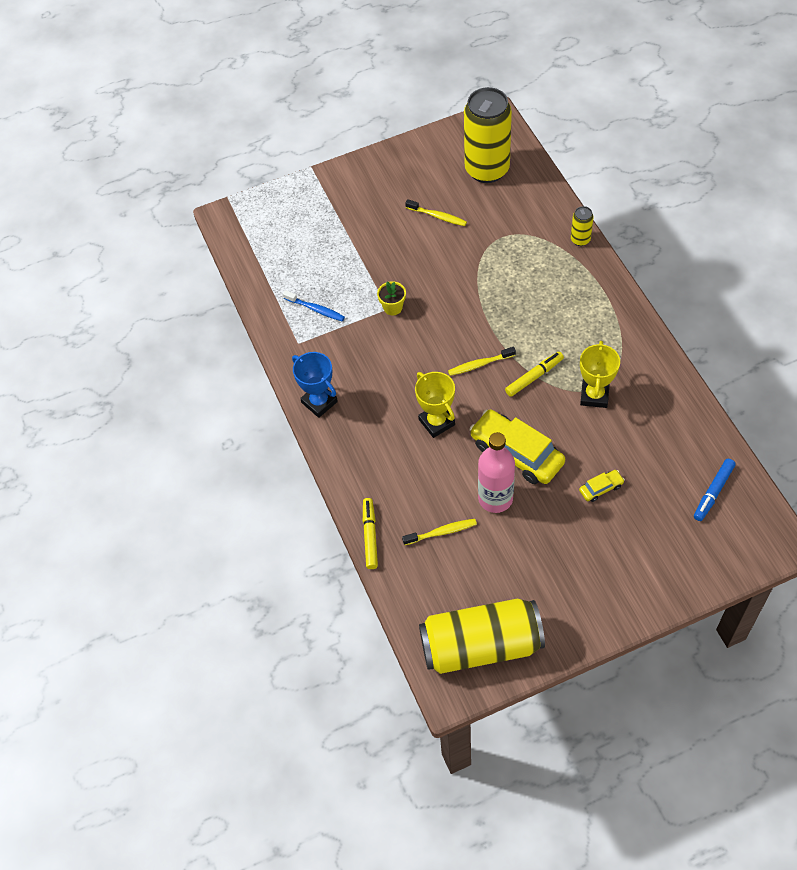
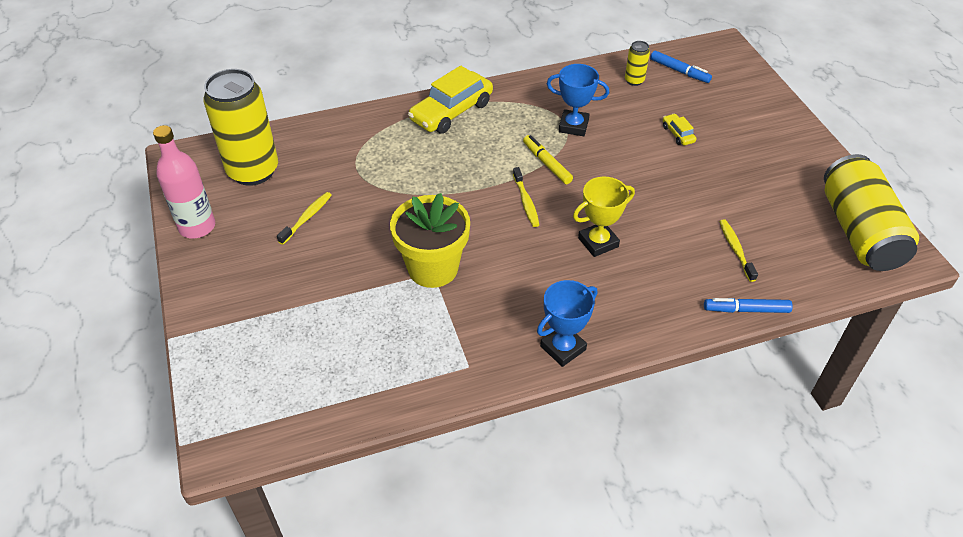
camera: 90 degrees left, 10 degrees down
(316, 309) = (418, 344): blue toothbrush -> none
(370, 536) = (746, 310): yellow marker -> blue marker
(393, 307) = (433, 268): yellow flower pot -> yellow flower pot, size x2.19
(495, 498) = (692, 205): pink bottle -> pink bottle (197, 227)
(516, 453) = (638, 185): yellow car -> yellow car (451, 112)
(580, 240) = (379, 113): yellow can -> yellow can (634, 80)
(594, 395) = (573, 126): yellow trophy -> blue trophy

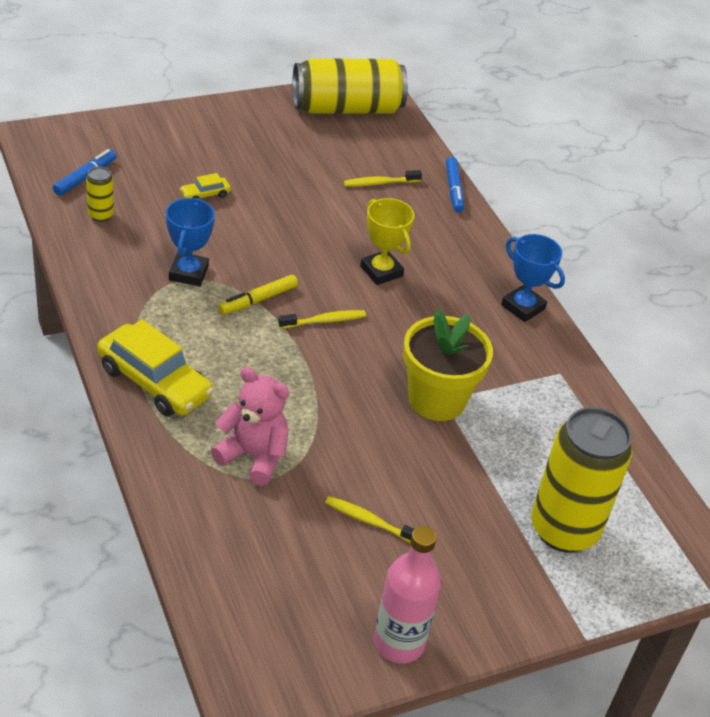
camera: 100 degrees left, 5 degrees down
(253, 171) = (281, 593): yellow can -> yellow can (564, 529)
(377, 159) = (253, 456): none -> pink teddy bear

